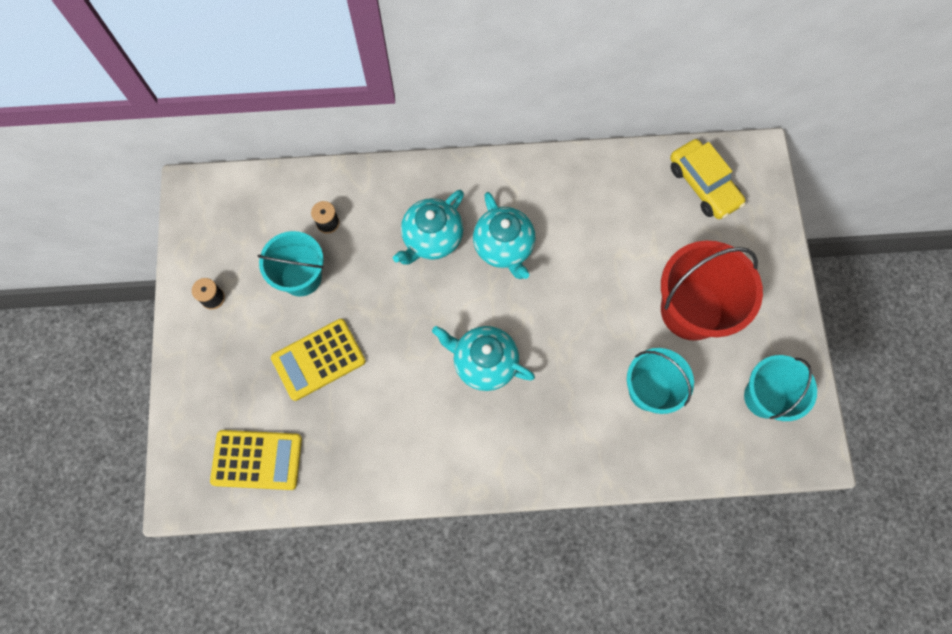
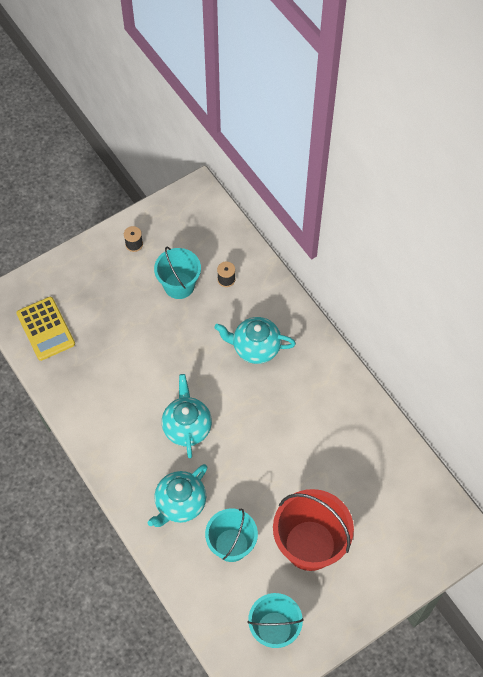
camera: 60 degrees right, 10 degrees down
(318, 359) = (130, 327): yellow calculator -> none
(504, 247) = (278, 396): turquoise teapot -> turquoise teapot (180, 504)
(703, 185) = (416, 506): yellow car -> none

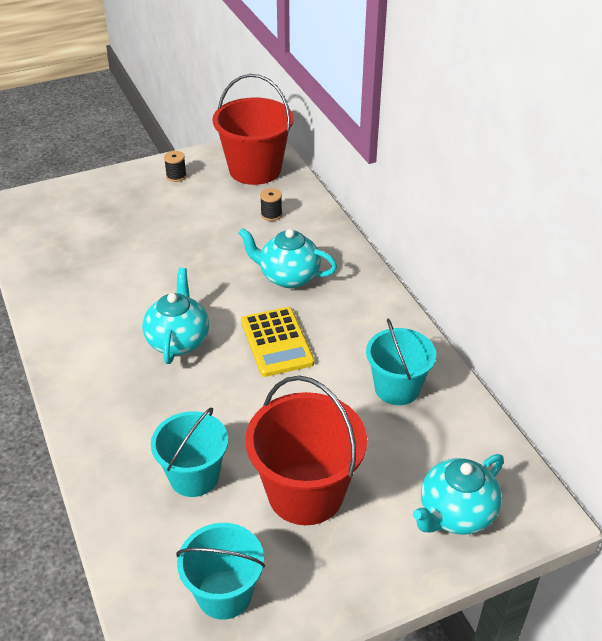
camera: 10 degrees right, 20 degrees down
(45, 329) = (46, 232): yellow calculator -> yellow calculator (276, 342)
(179, 285) = (215, 213): turquoise bucket -> turquoise bucket (397, 388)
(180, 504) = (140, 419): turquoise teapot -> turquoise teapot (455, 514)
(200, 226) = (255, 170): none -> red bucket

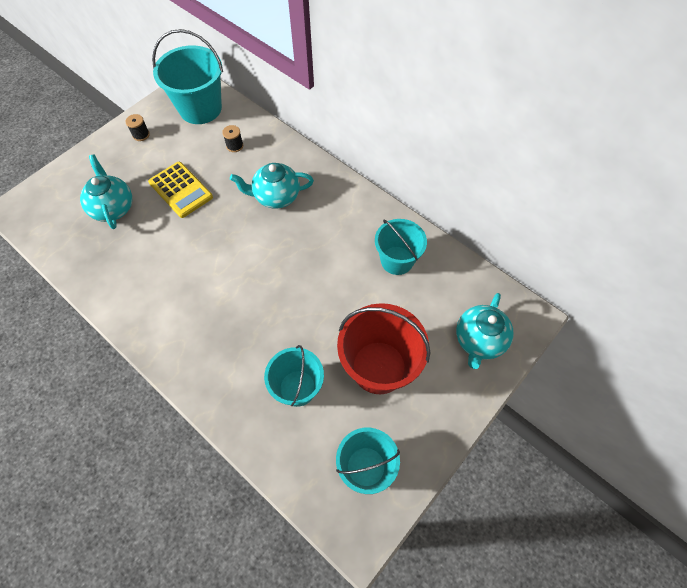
camera: 25 degrees left, 20 degrees up
(178, 340) = (225, 282): turquoise teapot -> turquoise teapot (113, 208)
(255, 170) = (200, 108): red bucket -> turquoise bucket
(276, 342) = (297, 255): yellow calculator -> yellow calculator (180, 190)

